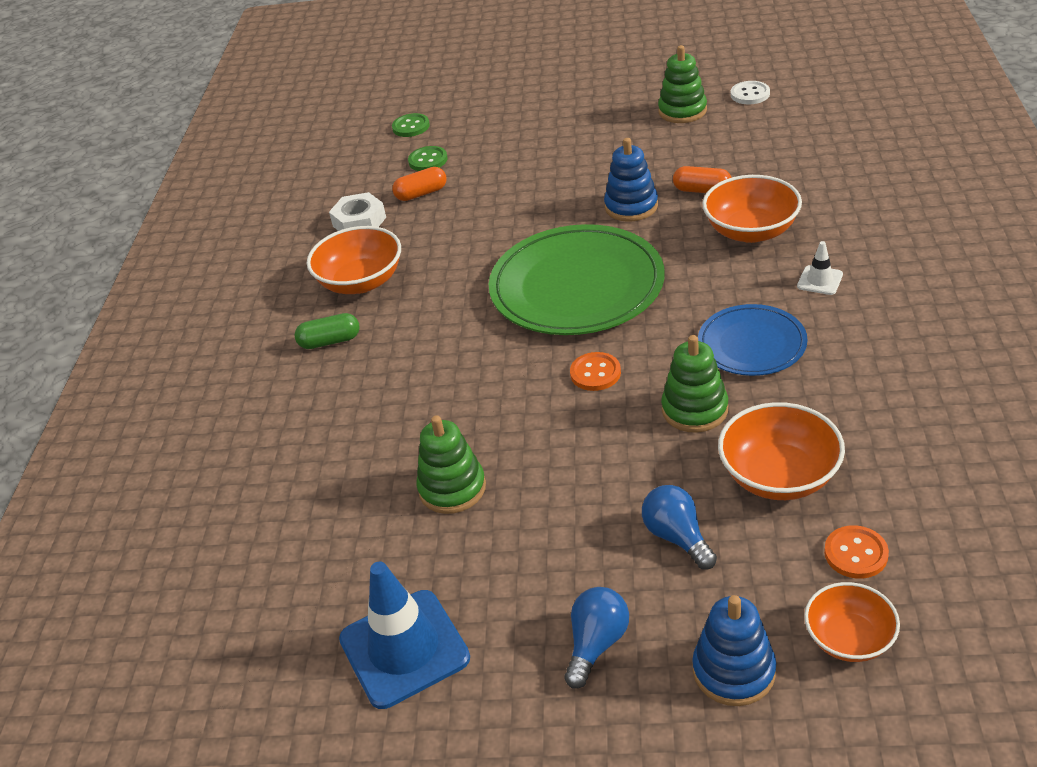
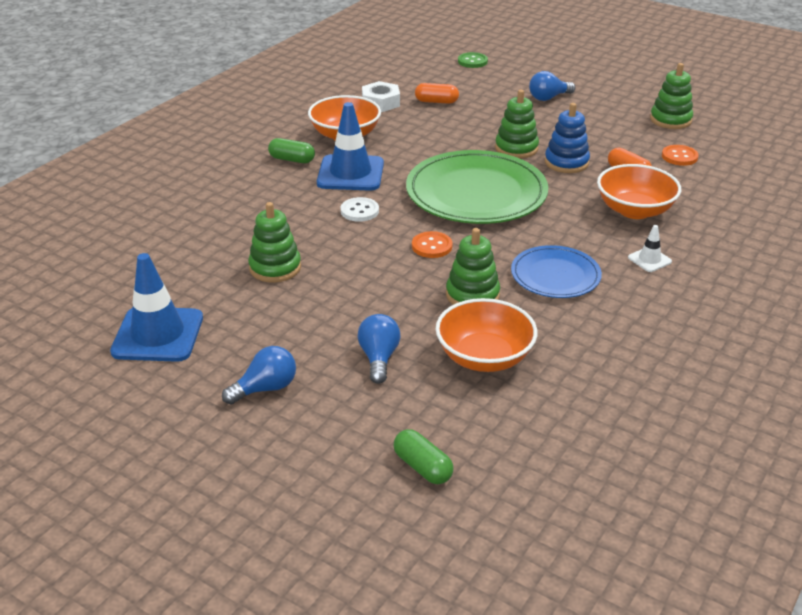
camera: 25 degrees right, 5 degrees down
(416, 327) = (350, 173): none -> blue traffic cone
(428, 160) = (462, 84): green button -> none
(536, 137) = (548, 98): none -> blue light bulb
(564, 213) = (516, 148): none -> green stacking toy
(734, 671) = (330, 445): blue stacking toy -> none
(750, 94) = (734, 128): white button -> white button (359, 211)
(849, 638) = (422, 467): orange bowl -> green capsule
(856, 554) = (483, 424): orange button -> orange button (679, 156)

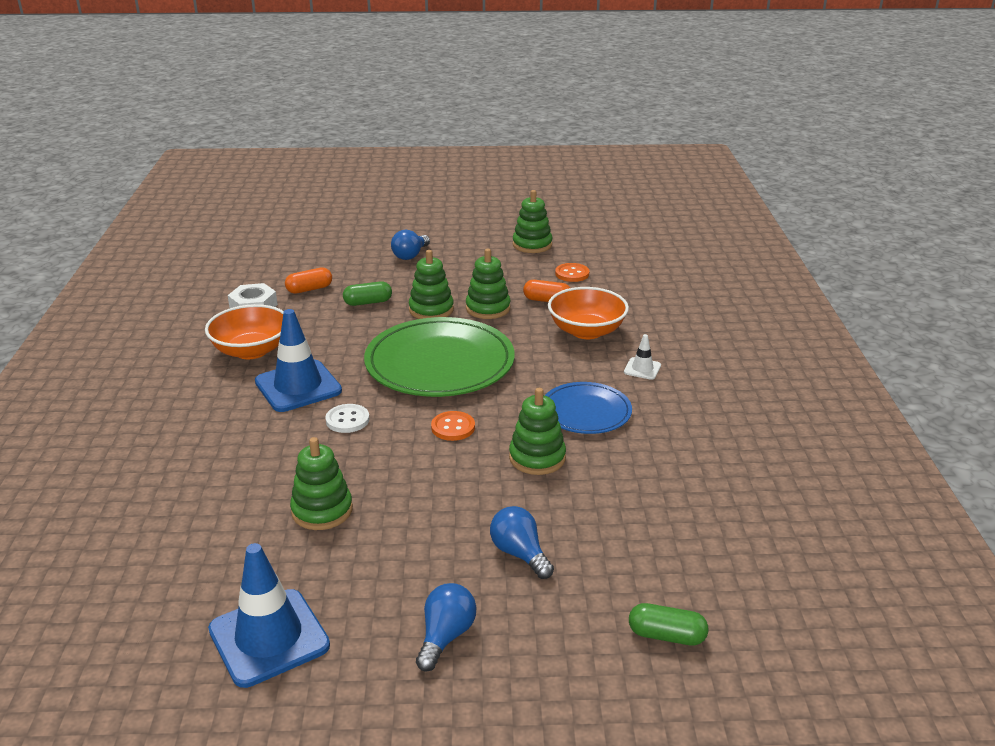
camera: 35 degrees left, 5 degrees down
(292, 159) = (220, 394): green capsule -> green capsule (368, 302)
(472, 61) = (304, 241): green button -> none
(484, 357) = (608, 510): orange bowl -> none
(566, 162) = (488, 308): blue stacking toy -> green stacking toy

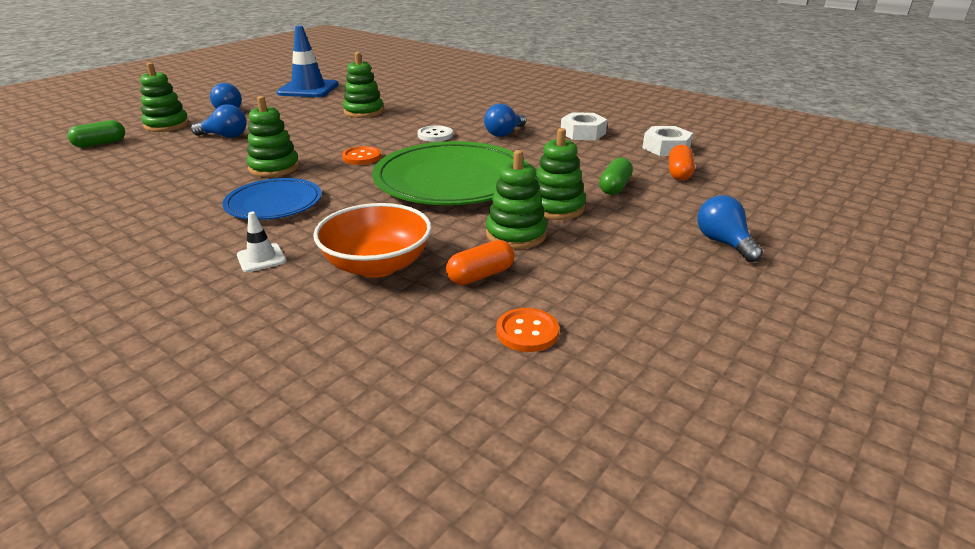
camera: 130 degrees right, 0 degrees up
(251, 350) = (583, 133): orange bowl -> white nut
(298, 386) = (504, 133): blue traffic cone -> blue light bulb
(532, 245) = (675, 349): green stacking toy -> green stacking toy (167, 125)

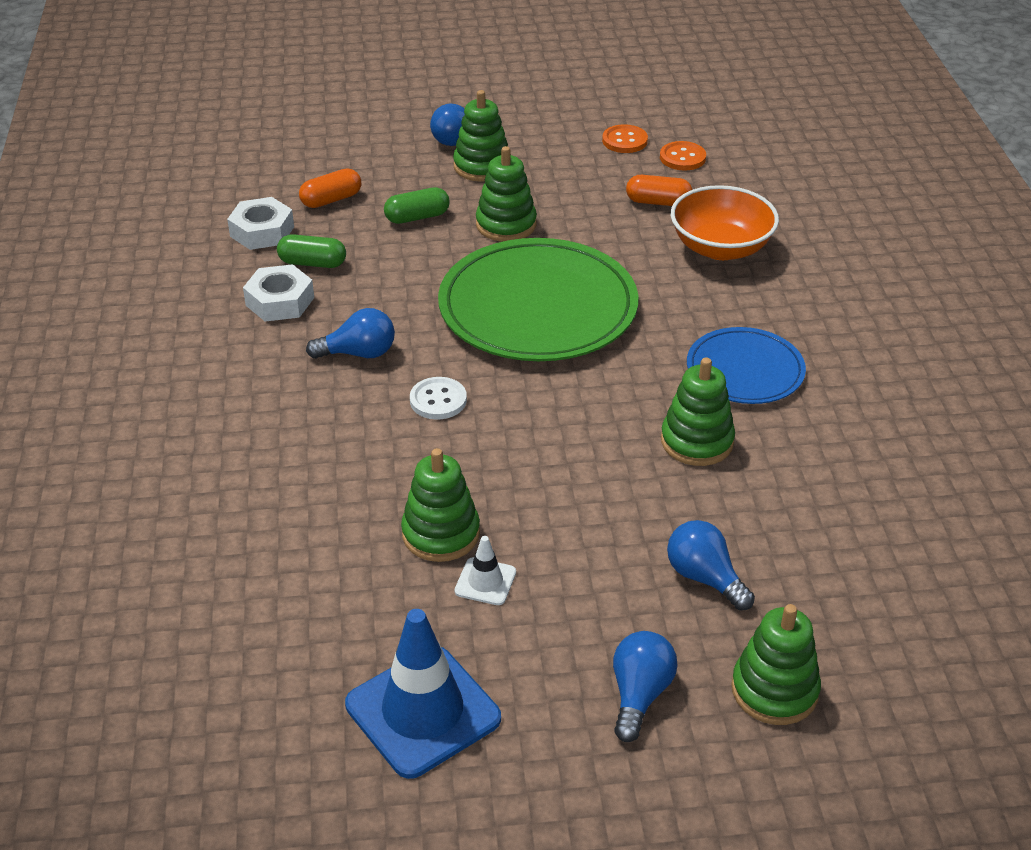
camera: 135 degrees left, 10 degrees up
(100, 143) = (904, 674): green capsule -> green capsule (312, 263)
(261, 258) = (804, 302): white traffic cone -> white traffic cone (485, 581)
(362, 157) = (578, 403): orange button -> orange button (624, 141)
(516, 234) = (582, 219): green stacking toy -> green stacking toy (482, 166)

